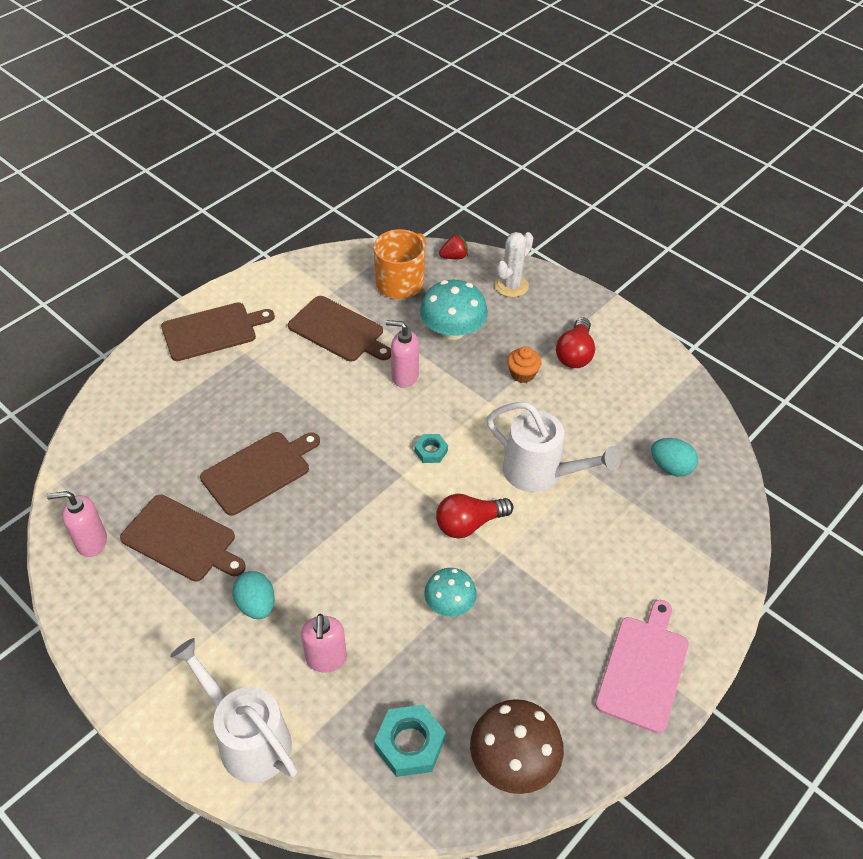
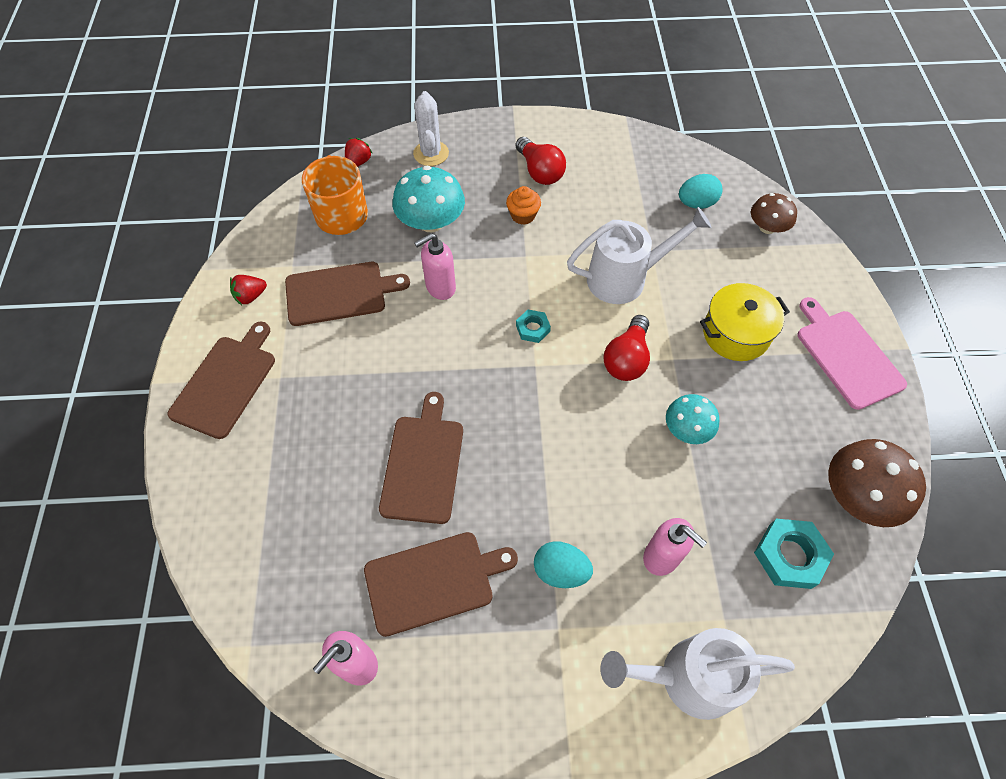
camera: 45 degrees left, 10 degrees up
(286, 292) = (250, 296): none -> red strawberry
(573, 577) = (735, 334): none -> yellow pot
(708, 529) = (767, 227): none -> brown mushroom

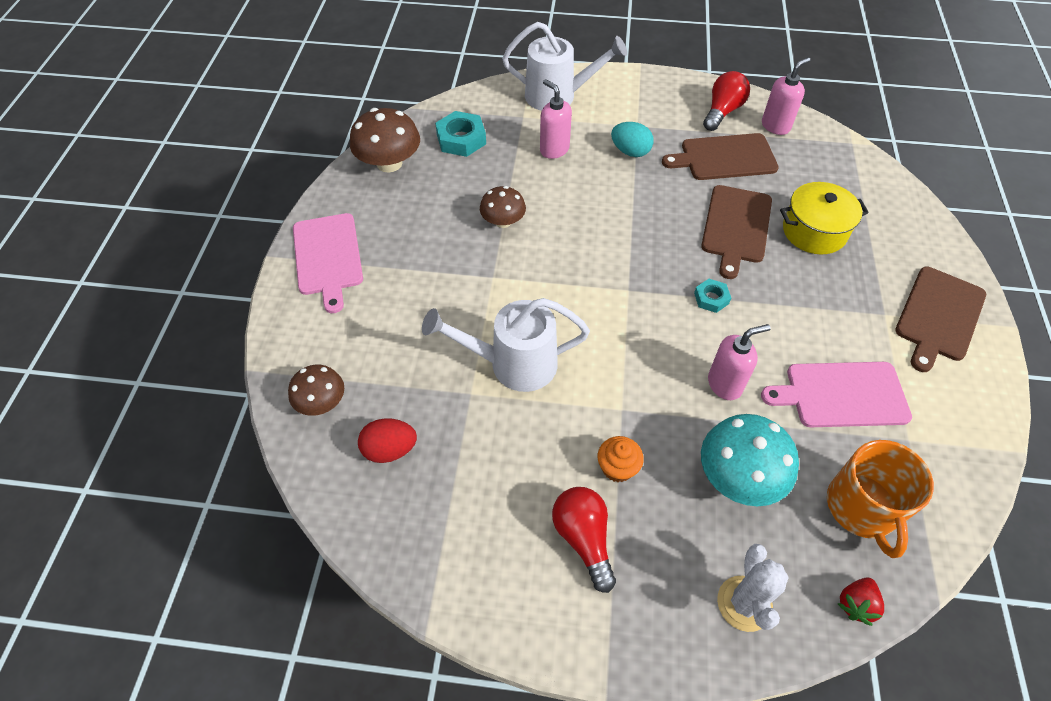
camera: 170 degrees left, 5 degrees down
(250, 296) = (947, 406): red strawberry -> none
(340, 293) = (841, 394): brown cutting board -> pink cutting board
(532, 328) = (626, 324): turquoise nut -> turquoise nut (711, 298)
(627, 359) = (537, 283): red light bulb -> red light bulb (722, 111)
(687, 429) = (503, 221): turquoise mushroom -> brown mushroom
(696, 203) = (390, 450): turquoise egg -> red egg
(735, 334) = (421, 290): yellow pot -> yellow pot (814, 231)

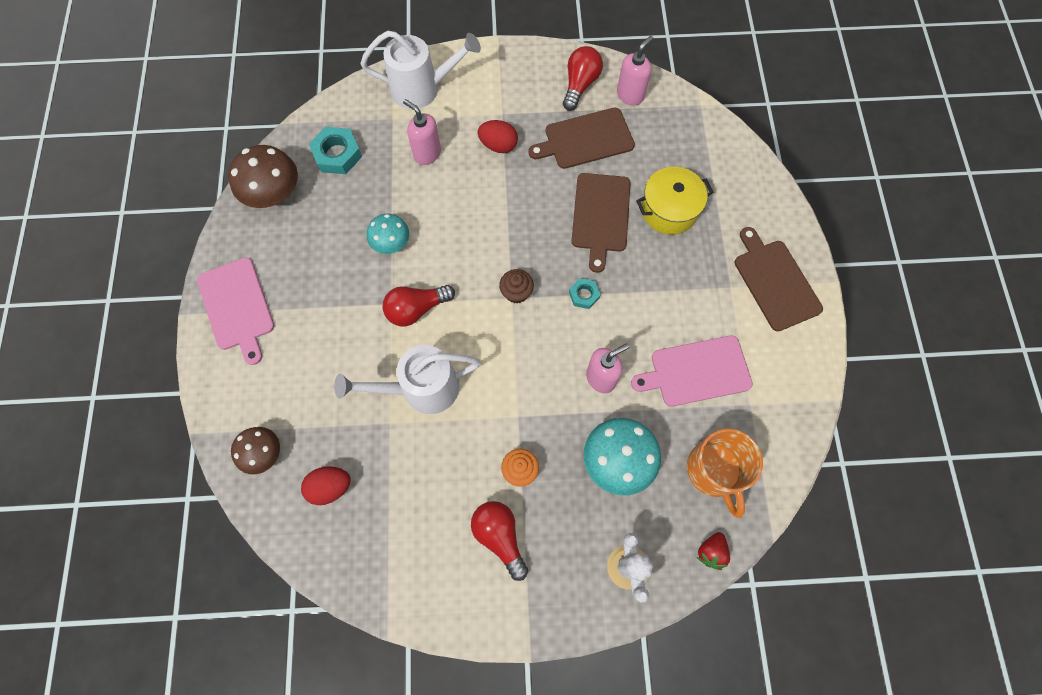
camera: 10 degrees left, 15 degrees up
(503, 221) = (391, 242): brown mushroom -> turquoise mushroom
(520, 286) = (416, 309): none -> red light bulb
(630, 152) = (498, 145): turquoise egg -> red egg
(634, 285) = (516, 292): none -> brown cupcake
(938, 316) = (775, 282): brown cutting board -> brown cutting board turned 135 degrees clockwise

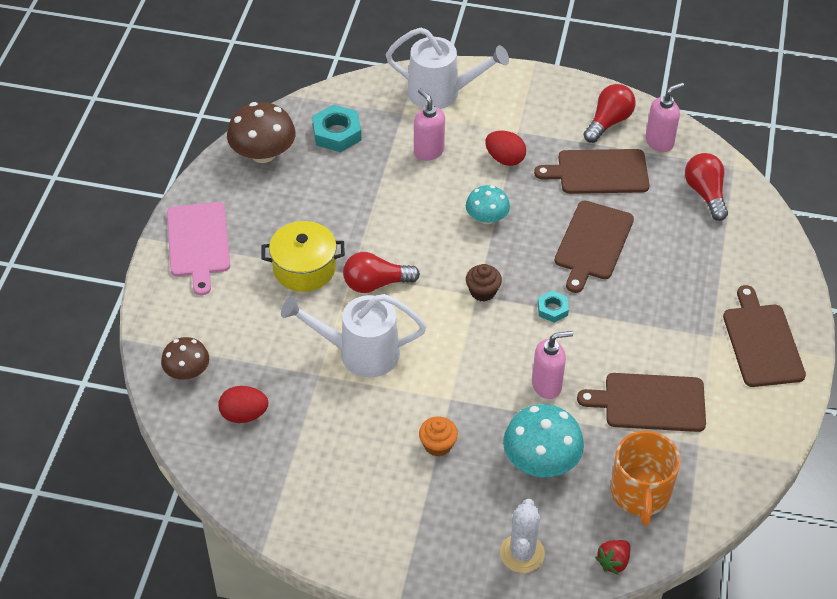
camera: 15 degrees right, 20 degrees down
(391, 242) = (368, 221): turquoise mushroom -> turquoise mushroom (487, 218)
(499, 536) = (399, 496): red light bulb -> red light bulb (705, 193)
(669, 210) = (668, 253): yellow pot -> yellow pot (304, 268)
(696, 371) = (650, 402): pink cutting board -> brown cutting board

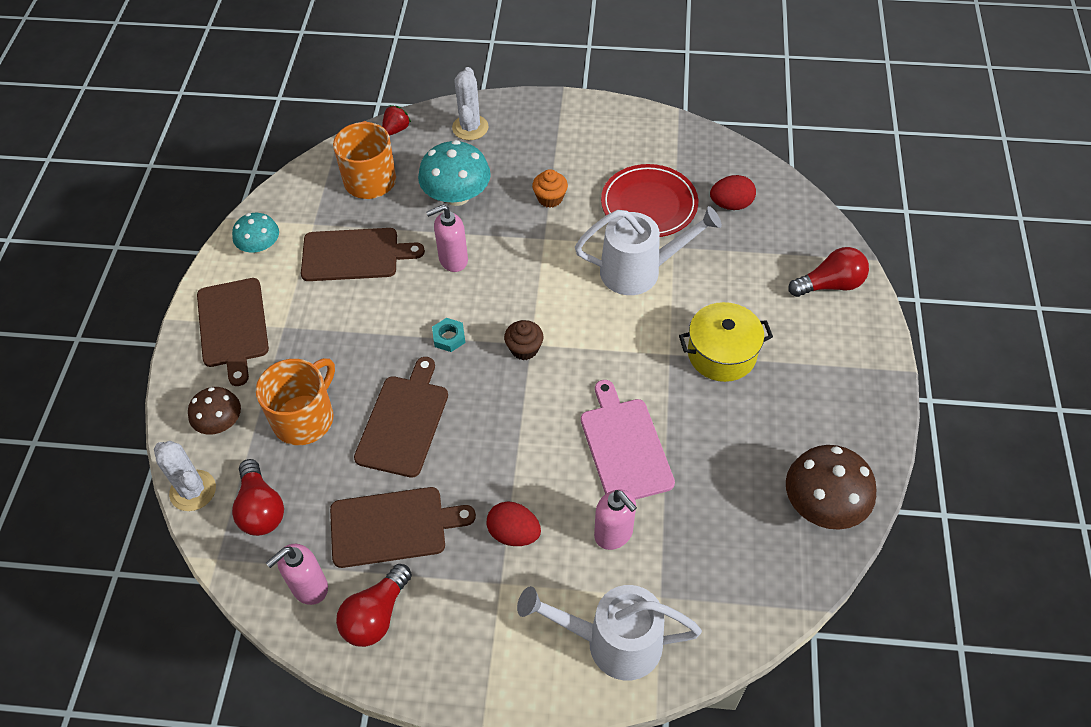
camera: 175 degrees right, 5 degrees up
(187, 371) = (799, 236): brown mushroom -> brown mushroom (220, 422)
(198, 243) = (848, 371): pink cutting board -> pink cutting board (625, 446)
(332, 424) = (649, 205): none -> red plate
(337, 133) = (739, 549): turquoise nut -> none
(375, 284) = (640, 345): red light bulb -> red light bulb (830, 284)
(487, 218) = (529, 442): turquoise mushroom -> turquoise mushroom (260, 246)
(679, 255) = (305, 418): none -> orange mug
(764, 211) = (193, 491): none -> white cactus

